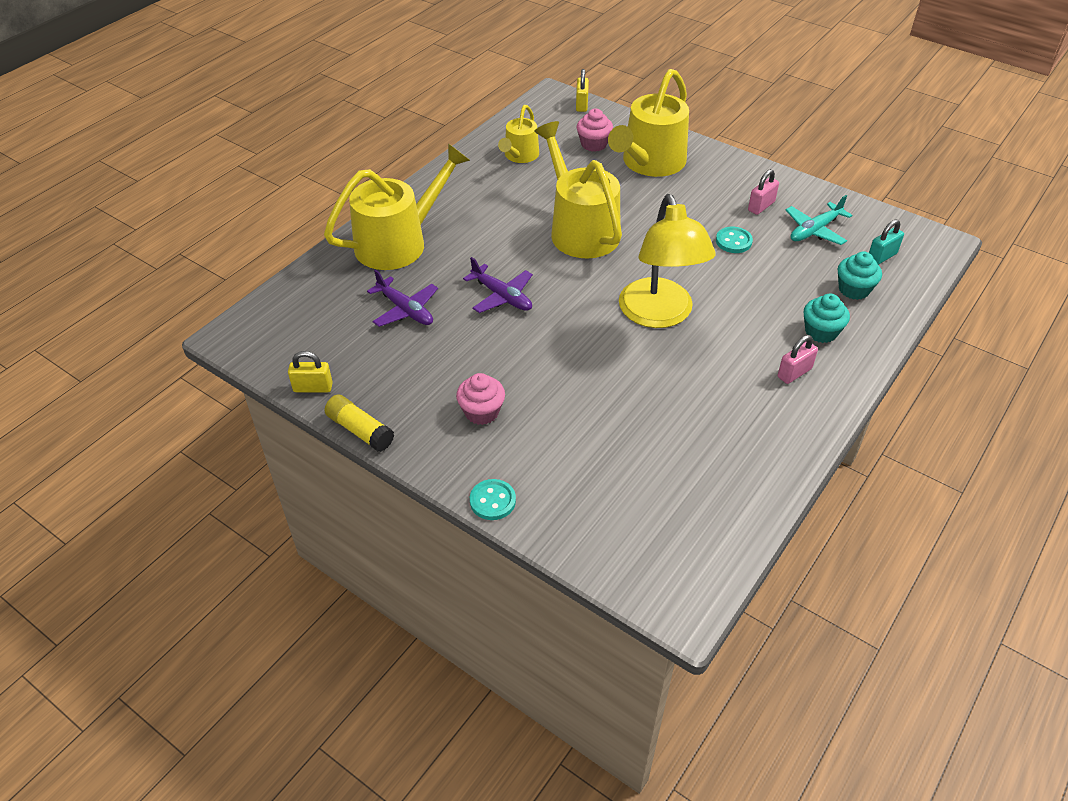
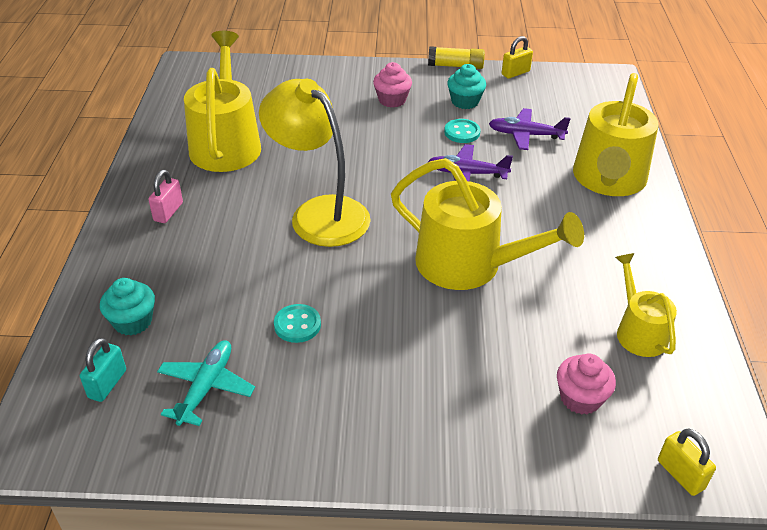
camera: 145 degrees right, 5 degrees down
(492, 501) = (336, 66): turquoise button -> turquoise button (462, 132)
(650, 163) = (482, 401): yellow watering can -> yellow watering can (226, 143)
(761, 206) = (292, 395): pink padlock -> none
(821, 332) = (155, 259): turquoise cupcake -> turquoise cupcake (465, 101)

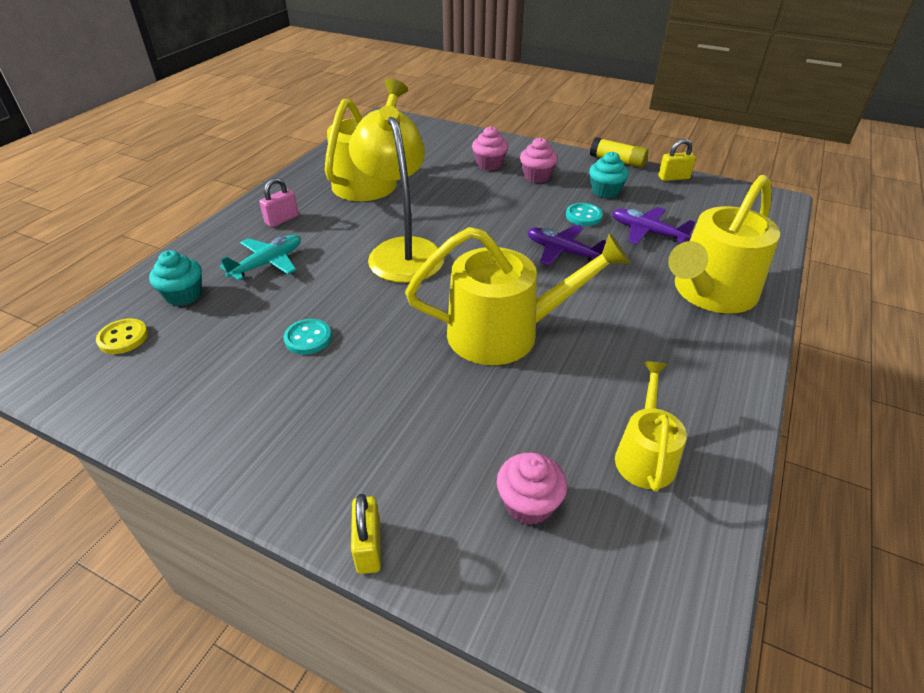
camera: 25 degrees right, 0 degrees up
(107, 384) = (123, 338): turquoise padlock -> yellow button
(206, 387) = (192, 366): turquoise plane -> turquoise plane (268, 263)
(337, 97) = (489, 164): none -> pink cupcake
(469, 265) = (505, 333): yellow watering can -> yellow watering can turned 60 degrees counterclockwise
(680, 474) = (590, 641): yellow padlock -> yellow padlock (368, 547)

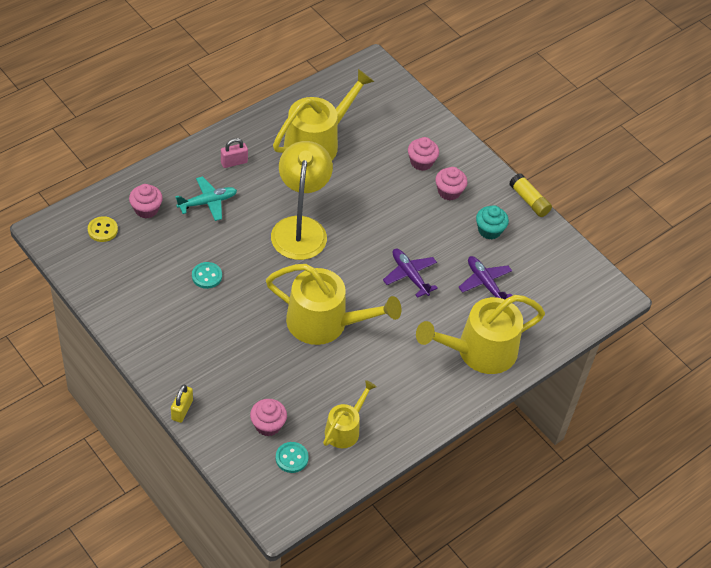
camera: 20 degrees right, 10 degrees up
(184, 295) = (146, 209): turquoise cupcake -> pink cupcake
(583, 216) = (451, 248): turquoise button -> turquoise button (291, 458)
(673, 178) = (557, 238): yellow padlock -> none

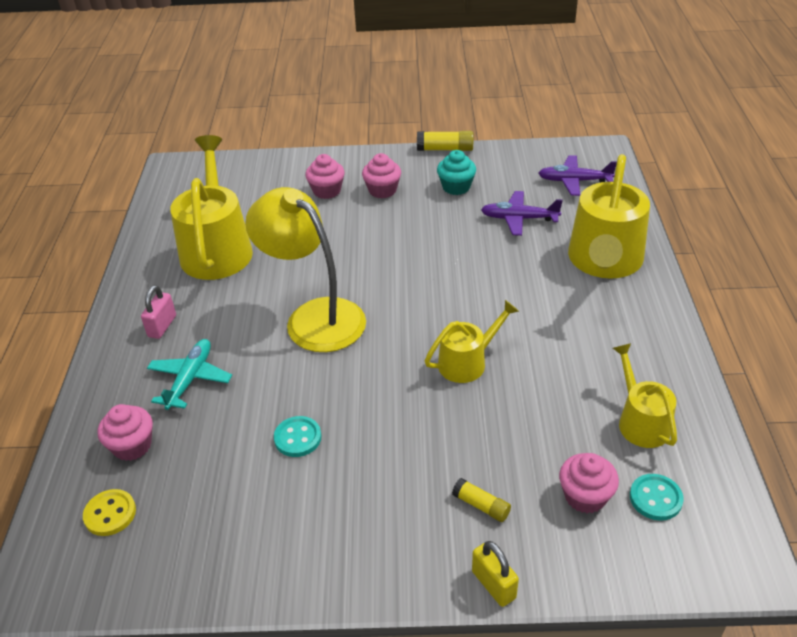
camera: 45 degrees left, 10 degrees down
(226, 381) = (481, 505): none -> yellow glue stick
(324, 323) = (467, 362): yellow watering can -> yellow watering can, size x0.55
(410, 275) = (461, 264): purple plane -> purple plane (574, 181)

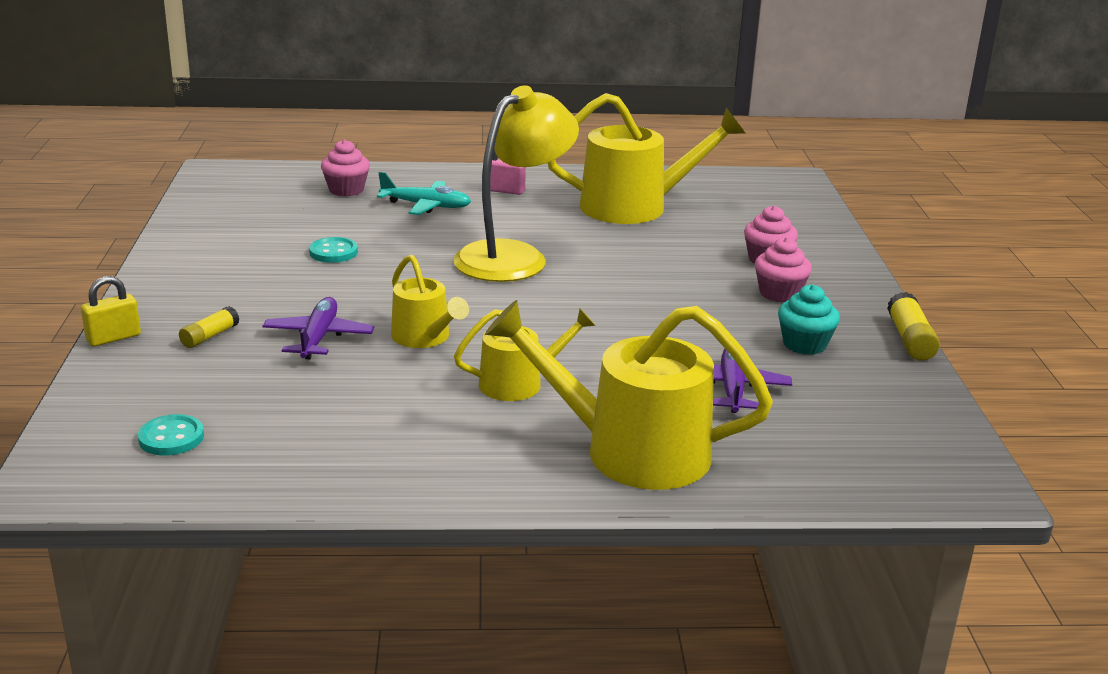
camera: 85 degrees right, 15 degrees down
(110, 514) = (273, 188): yellow button -> none
(574, 181) = (856, 445): purple plane -> purple plane (318, 338)
(585, 496) = (195, 394): pink cupcake -> none
(641, 421) = (294, 443): yellow watering can -> yellow watering can (519, 383)

